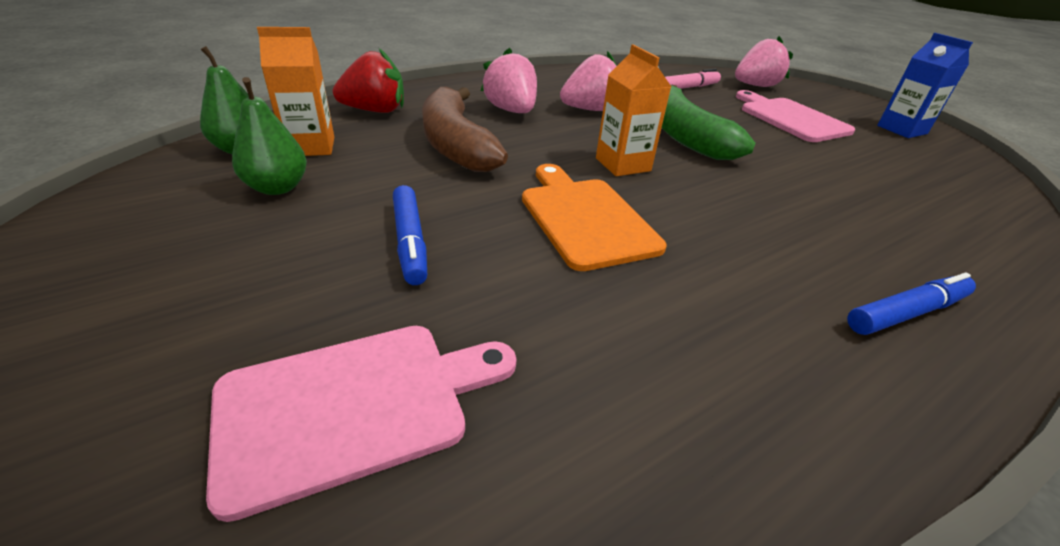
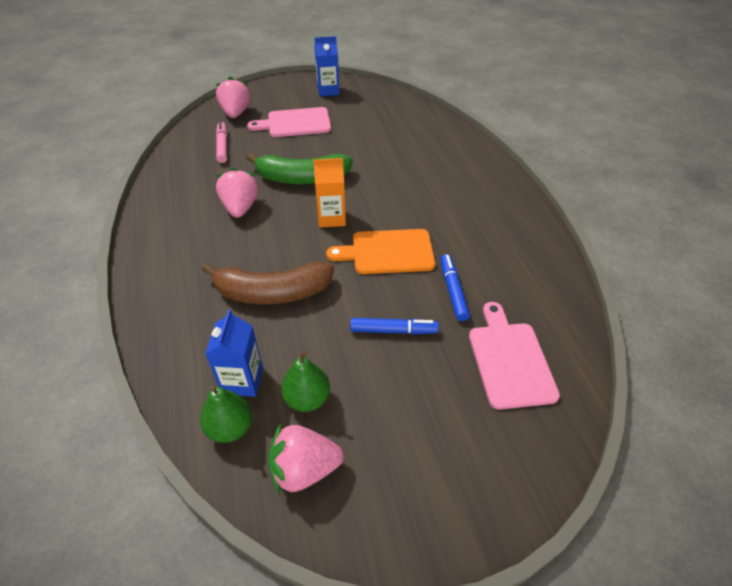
camera: 70 degrees left, 10 degrees up
(311, 146) = (242, 380): orange carton -> blue carton
(375, 111) = (183, 335): red strawberry -> none
(511, 111) = (223, 250): pink strawberry -> pink strawberry (304, 469)
(906, 313) = (480, 179): blue marker -> blue marker (453, 291)

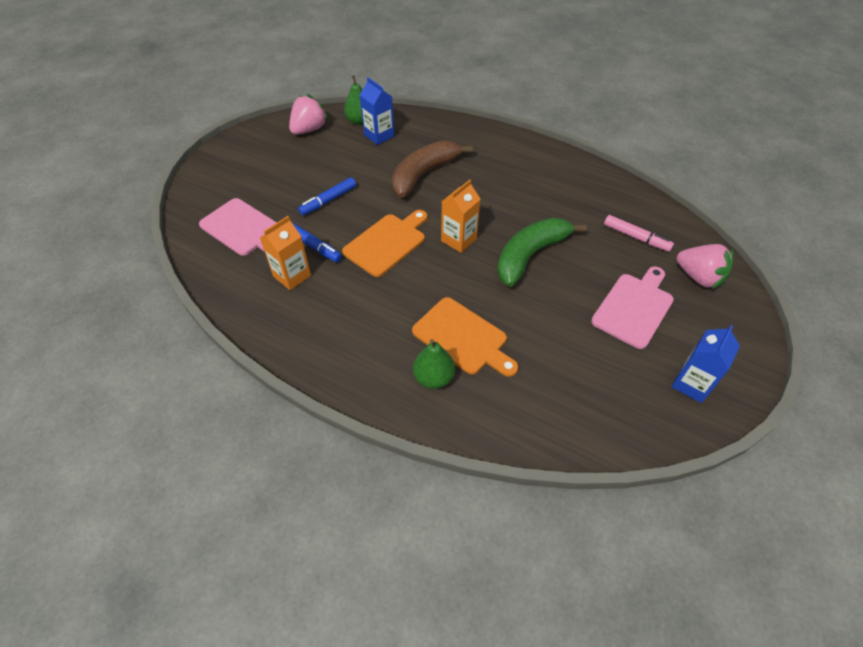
camera: 135 degrees right, 5 degrees up
(240, 207) = (529, 204): pink strawberry -> none
(307, 398) = (338, 148): green pear -> green pear (433, 378)
(413, 167) = (462, 337): none -> orange cutting board
(495, 277) = (292, 276): none -> orange carton

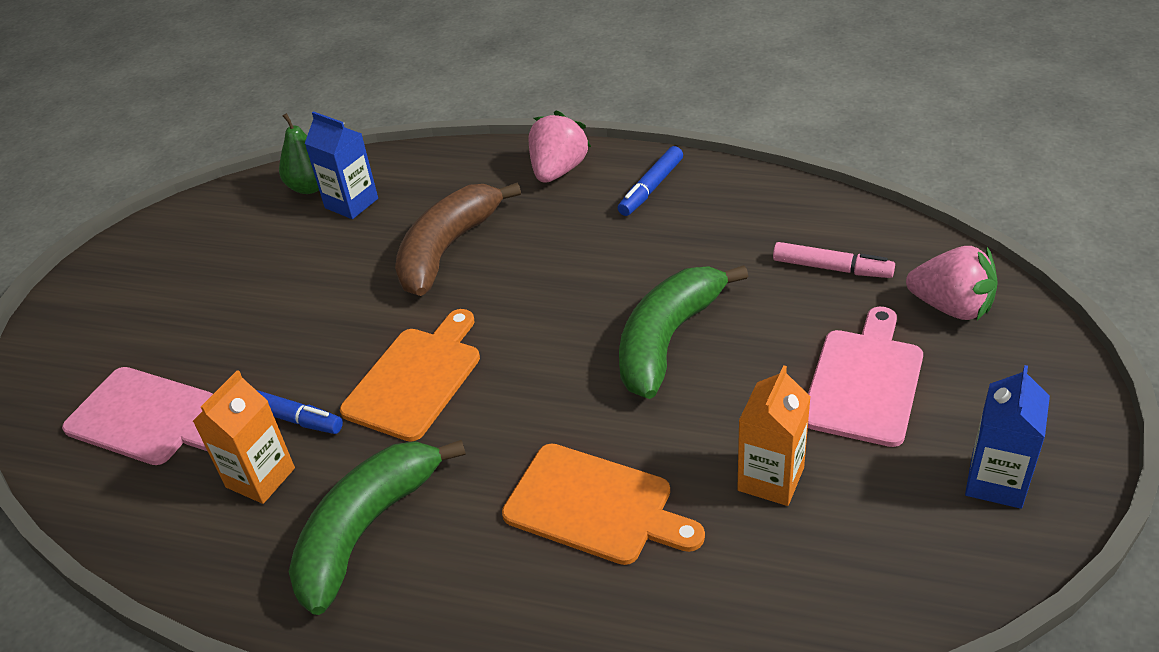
camera: 10 degrees left, 10 degrees down
(309, 129) = (224, 220): pink strawberry -> pink strawberry (558, 170)
(328, 200) = (291, 332): blue marker -> blue marker (651, 188)
(339, 318) = (366, 530): none -> green banana
(433, 378) = (564, 588): green pear -> none
(458, 240) = (539, 343): orange carton -> orange carton (770, 479)

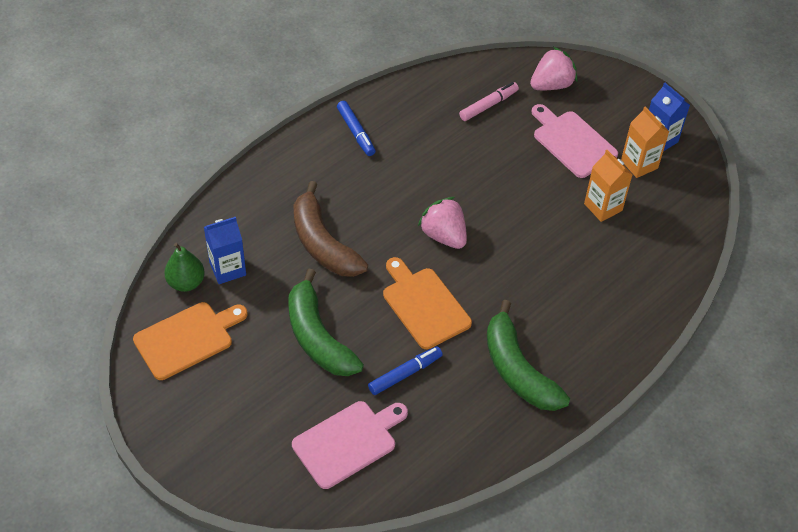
camera: 65 degrees left, 10 degrees up
(260, 477) = (444, 402): orange carton -> orange carton (639, 164)
(558, 170) = (297, 161): pink strawberry -> pink strawberry (444, 235)
(594, 506) = (571, 276): orange cutting board -> orange cutting board (187, 339)
(668, 340) = (484, 192): green banana -> green banana (318, 337)

